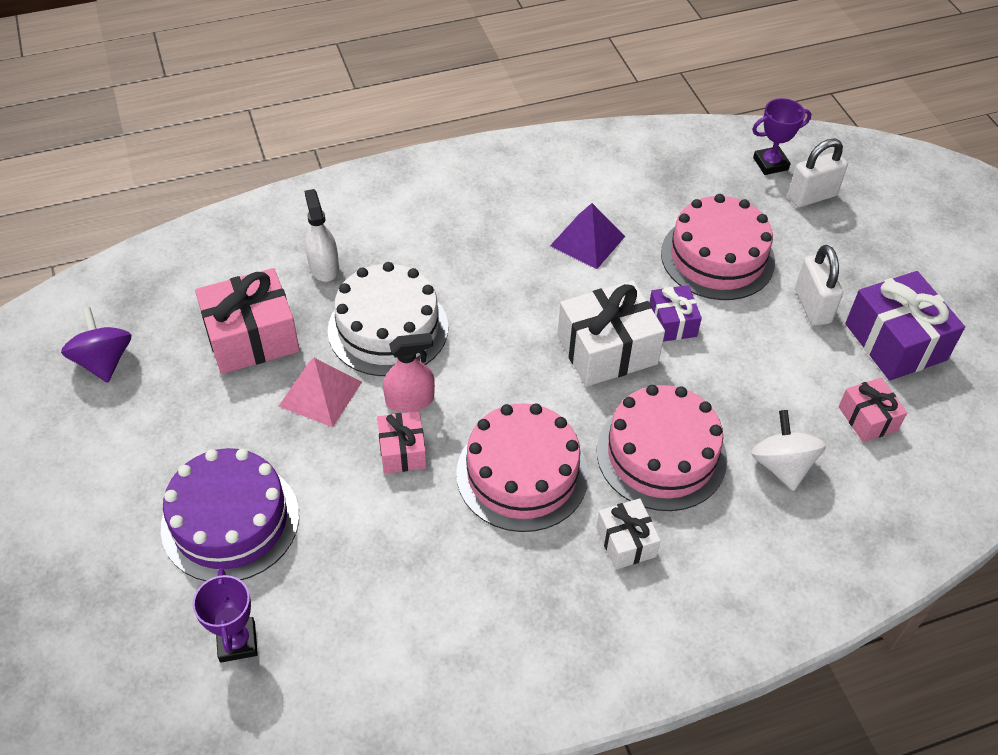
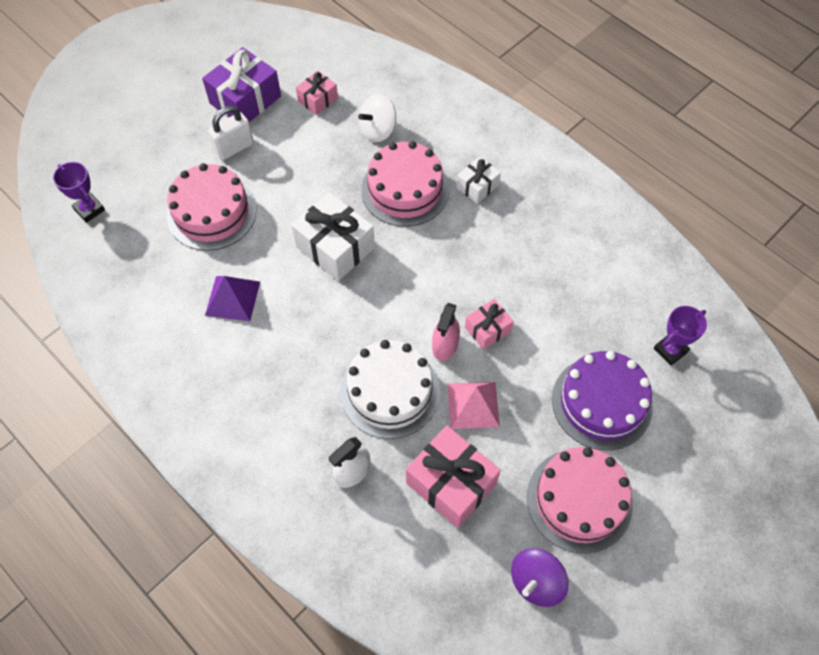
camera: 115 degrees left, 10 degrees up
(410, 400) = (445, 345): pink spray bottle -> pink spray bottle turned 120 degrees counterclockwise
(522, 474) = (463, 255): pink cake -> pink cake (579, 500)
(672, 323) = (290, 219): purple gift -> none
(811, 196) = (118, 175): white padlock -> none

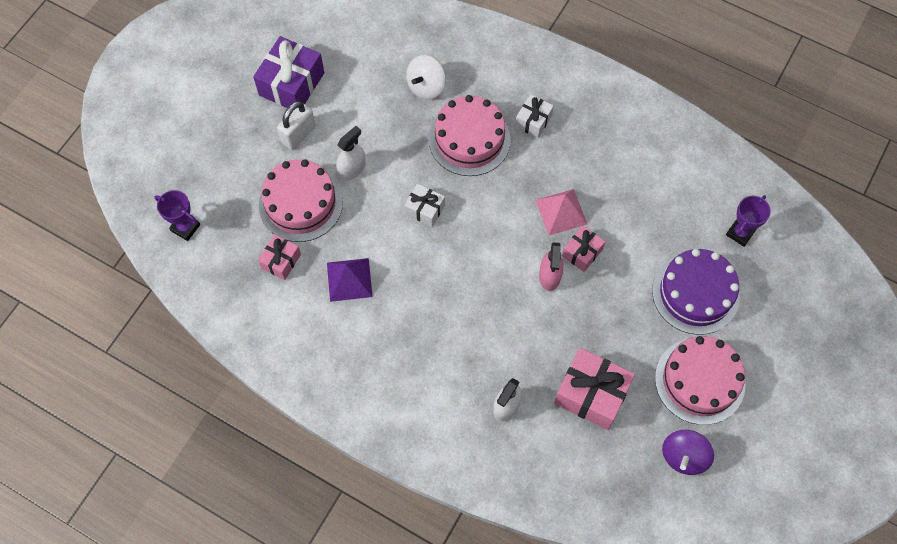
camera: 15 degrees left, 5 degrees up
(275, 191) = (352, 169): none -> white spray bottle
(318, 100) = (360, 68): pink gift -> pink gift (281, 261)
(335, 247) = (425, 209): white gift -> white gift, size x0.56
(390, 391) = (515, 329): white cake -> none
(473, 405) = (589, 322): pink pyramid -> pink pyramid (561, 212)

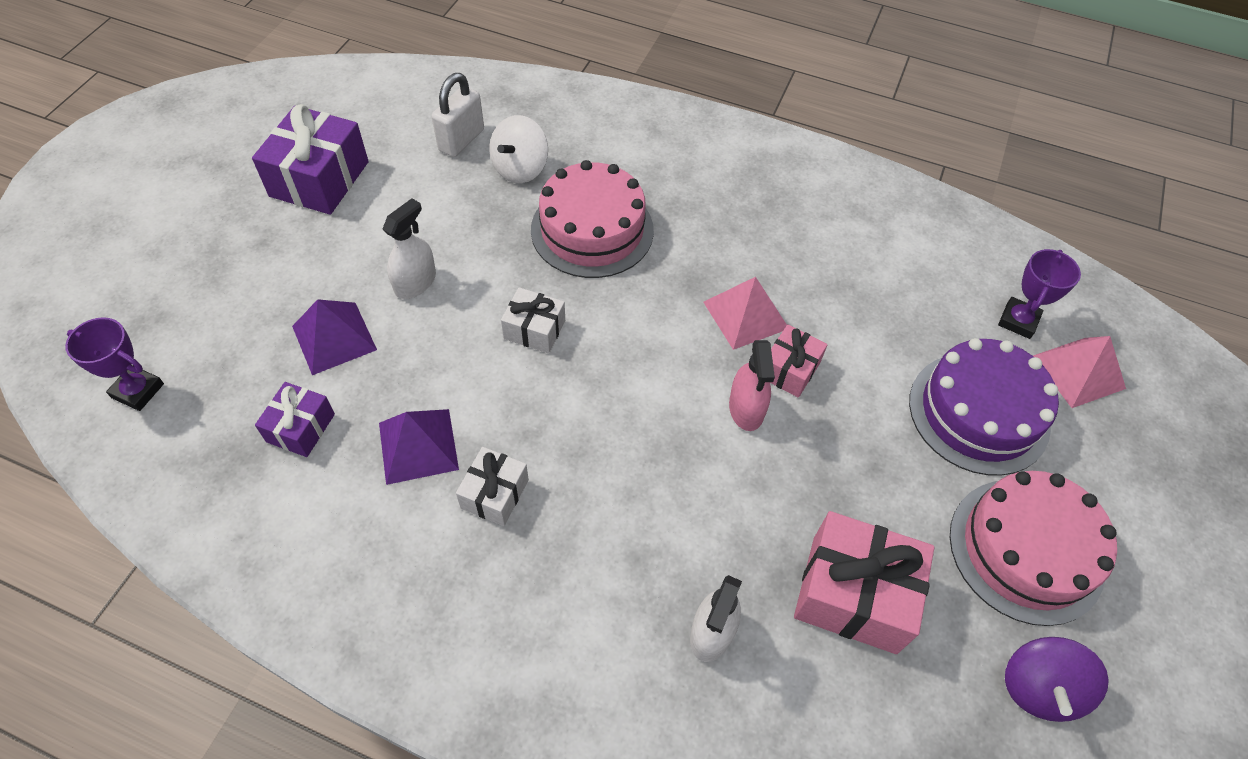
camera: 10 degrees left, 10 degrees down
(281, 261) = (301, 428): pink gift -> purple gift
(298, 135) = (330, 243): white padlock -> white padlock (461, 140)
(300, 203) = (334, 338): pink cake -> purple pyramid
(533, 121) = (682, 200): white gift -> white gift (495, 494)
(769, 272) = (1078, 372): none -> pink pyramid

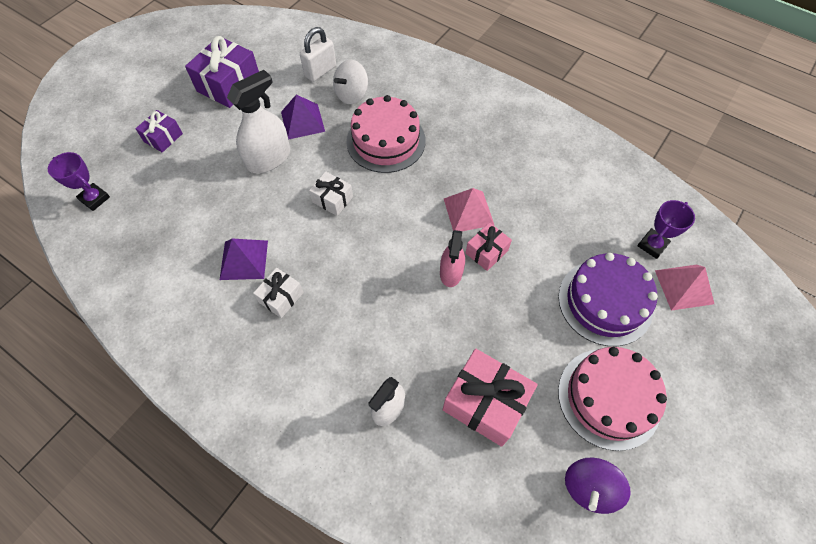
camera: 15 degrees right, 5 degrees up
(301, 428) = (179, 237): purple gift -> purple gift (163, 137)
(334, 338) = (212, 185): purple pyramid -> purple pyramid (302, 121)
(415, 282) = (268, 158): white spray bottle -> white spray bottle, size x1.58

